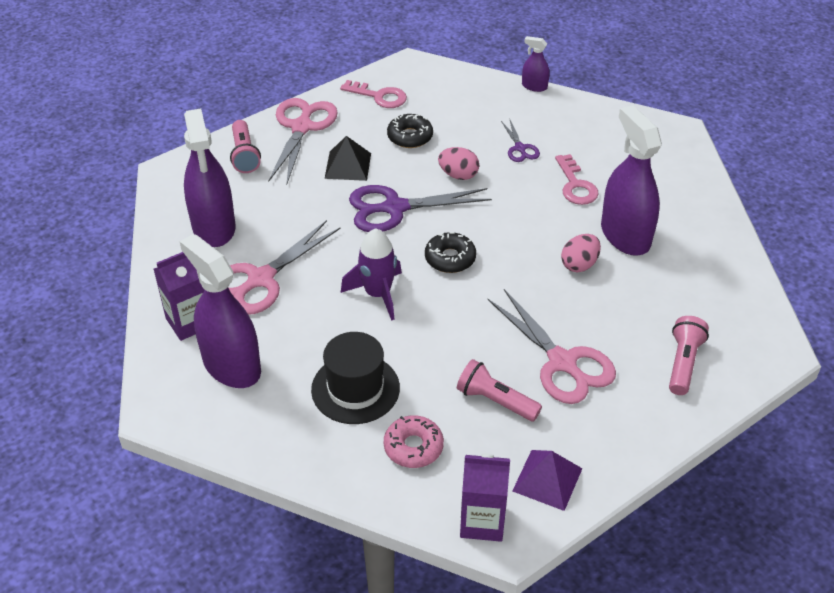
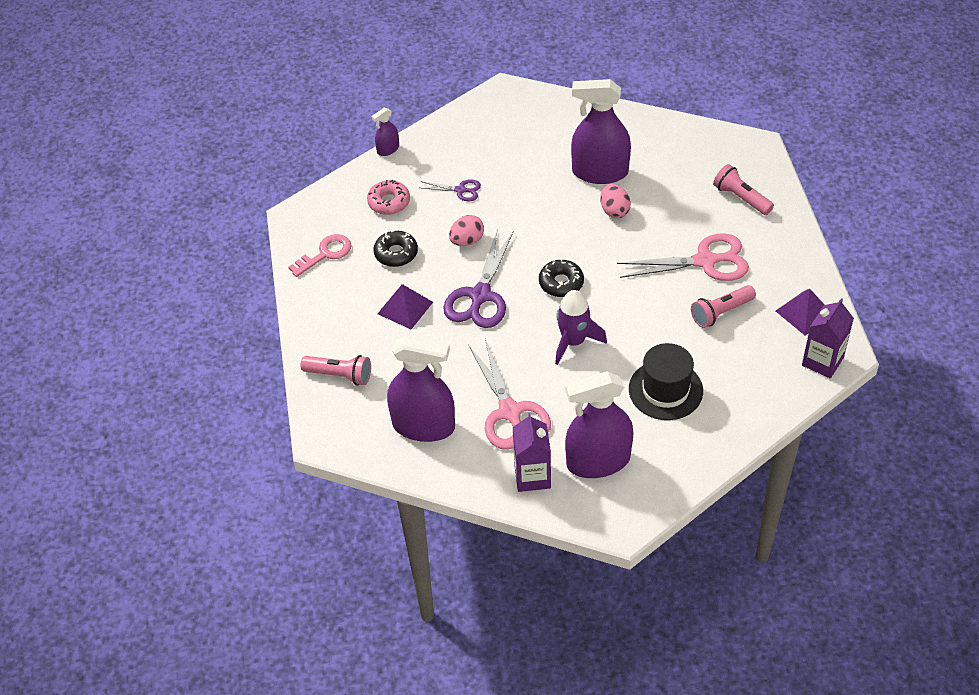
camera: 60 degrees left, 5 degrees up
(302, 127) = (330, 322): pink scissors -> none
(348, 165) = (405, 308): black pyramid -> purple pyramid
(413, 447) = (739, 375): pink donut -> pink donut (389, 202)
(575, 185) = (527, 176): pink key -> none

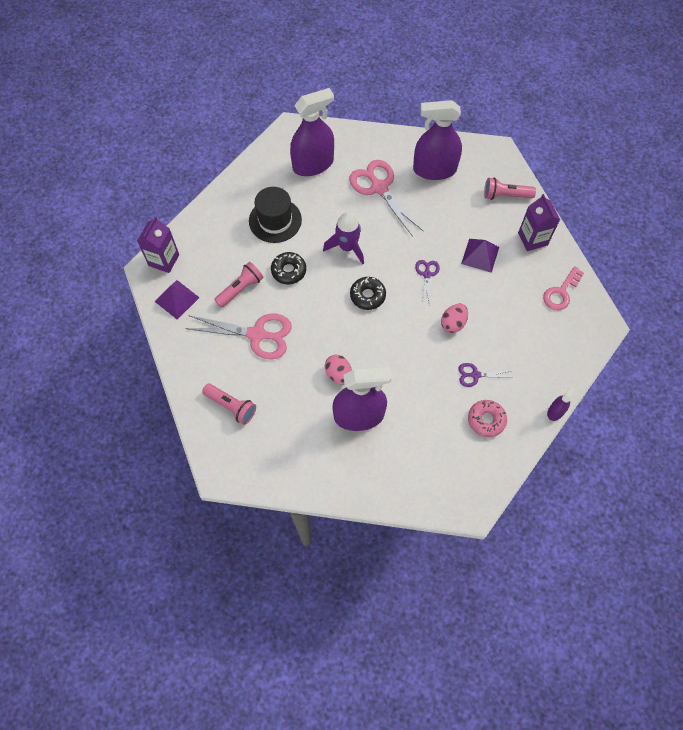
camera: 165 degrees right, 15 degrees up
(389, 202) = (531, 352): pink donut -> pink donut (486, 420)
(396, 253) = (505, 302): black donut -> black donut (288, 271)
(480, 295) = (427, 274): purple scissors -> purple scissors, size x0.50
(532, 476) = (353, 148): purple carton -> purple carton (532, 239)
(705, 261) = (257, 334): pink scissors -> pink scissors turned 150 degrees counterclockwise

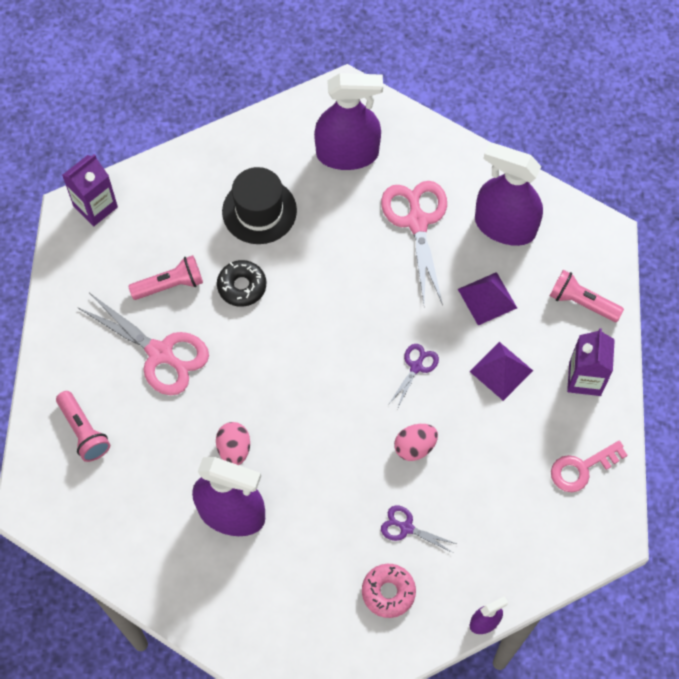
camera: 25 degrees right, 0 degrees up
(177, 299) = (86, 265): purple pyramid -> purple pyramid (487, 298)
(347, 247) = (332, 286): purple rocket -> none
(367, 296) = (324, 362): black donut -> none

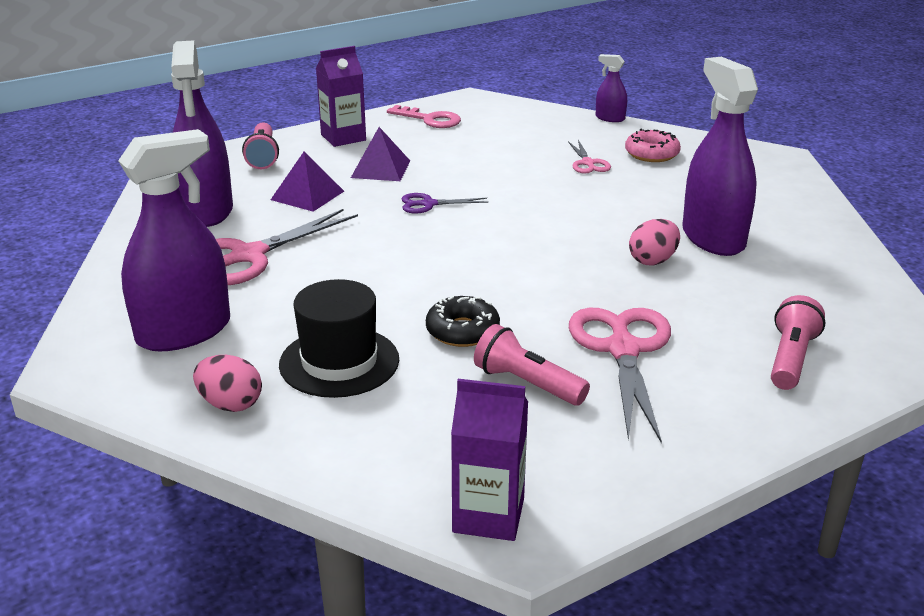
camera: 125 degrees left, 35 degrees down
(347, 154) = (184, 332): purple spray bottle -> purple spray bottle turned 90 degrees clockwise
(406, 528) = (588, 163): purple scissors -> pink scissors
(415, 447) = (510, 181): pink egg -> pink egg (230, 404)

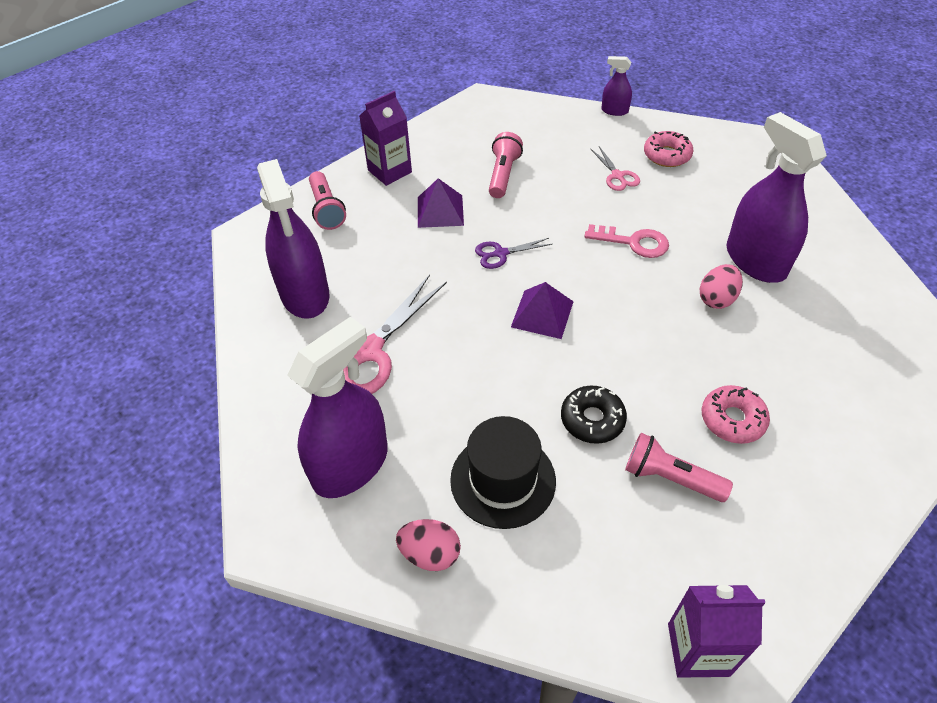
camera: 10 degrees left, 20 degrees up
(307, 195) = (388, 258): purple pyramid -> purple pyramid (542, 314)
(430, 119) = (458, 134): pink key -> pink key (633, 242)
(623, 350) = (732, 419): pink scissors -> pink donut
(790, 359) = (867, 406): pink flashlight -> pink flashlight (503, 175)

